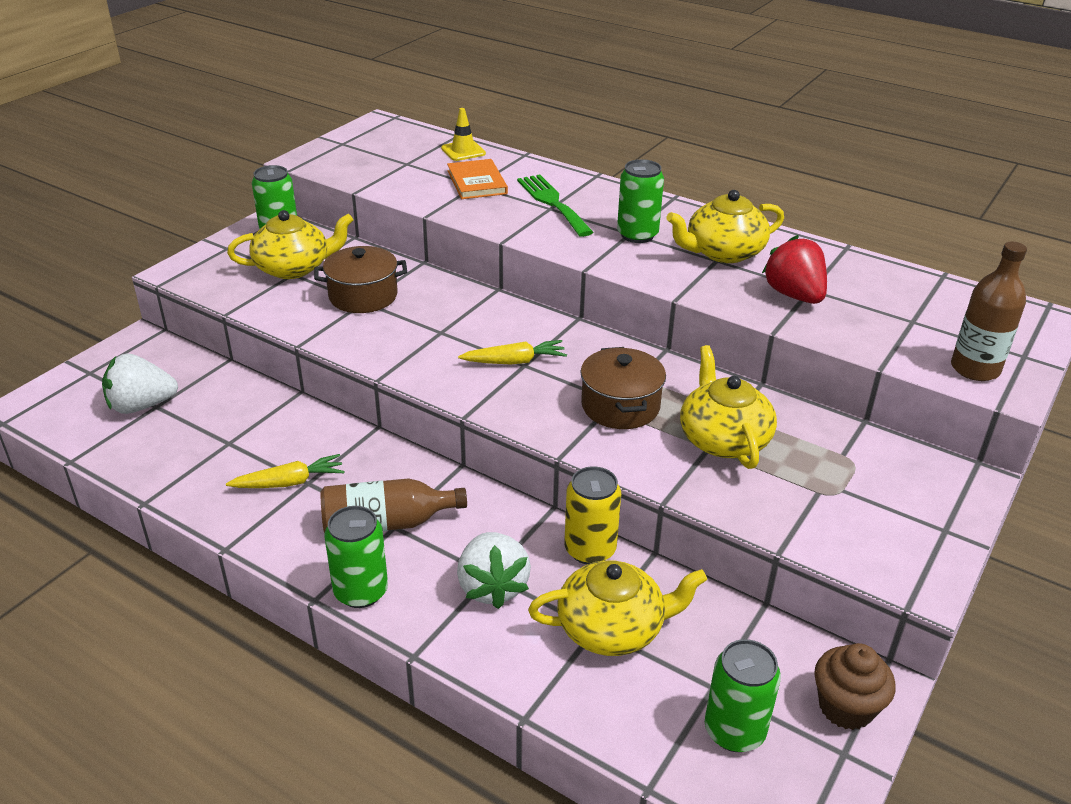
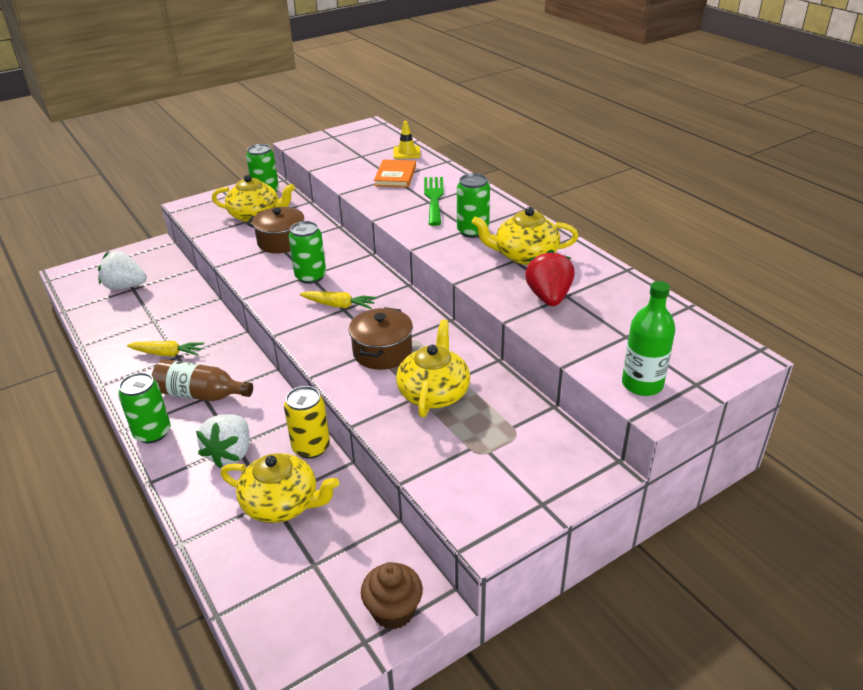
camera: 25 degrees right, 0 degrees up
(734, 731) = (303, 599): green can -> green can (310, 276)
(975, 369) = (642, 384): brown bottle -> green bottle

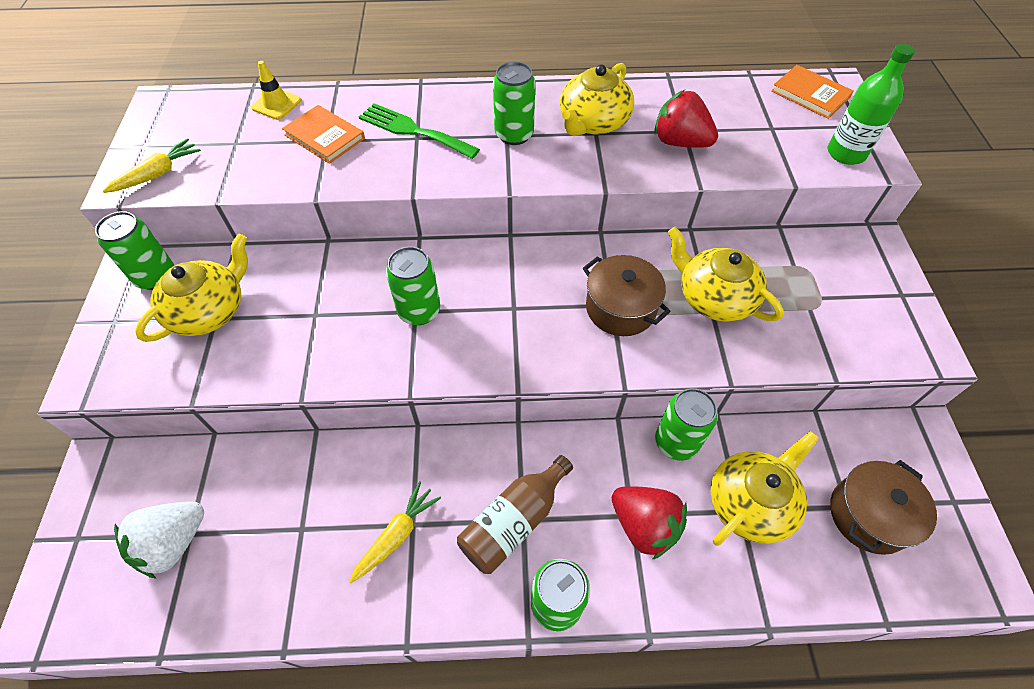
camera: 60 degrees left, 20 degrees up
(230, 453) = (644, 525): white strawberry -> red strawberry
(281, 242) = (308, 308): brown pot -> brown pot (868, 515)
(311, 447) = (676, 442): yellow can -> green can
(339, 305) = (503, 309): yellow carrot -> yellow carrot (158, 174)
(393, 611) = (925, 464): brown cupcake -> none
(705, 345) = (810, 94): none -> orange book

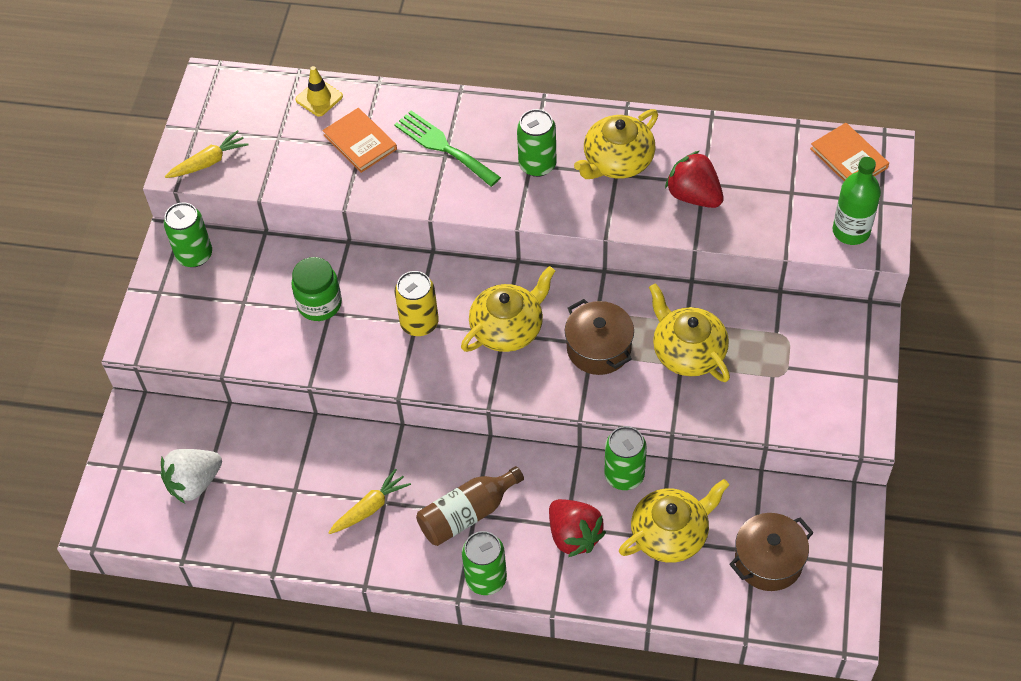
camera: 15 degrees right, 0 degrees up
(209, 310) = (239, 294): yellow teapot -> yellow teapot (508, 328)
(303, 307) = (319, 304): none -> green jar
(419, 311) = (419, 323): green can -> yellow can

